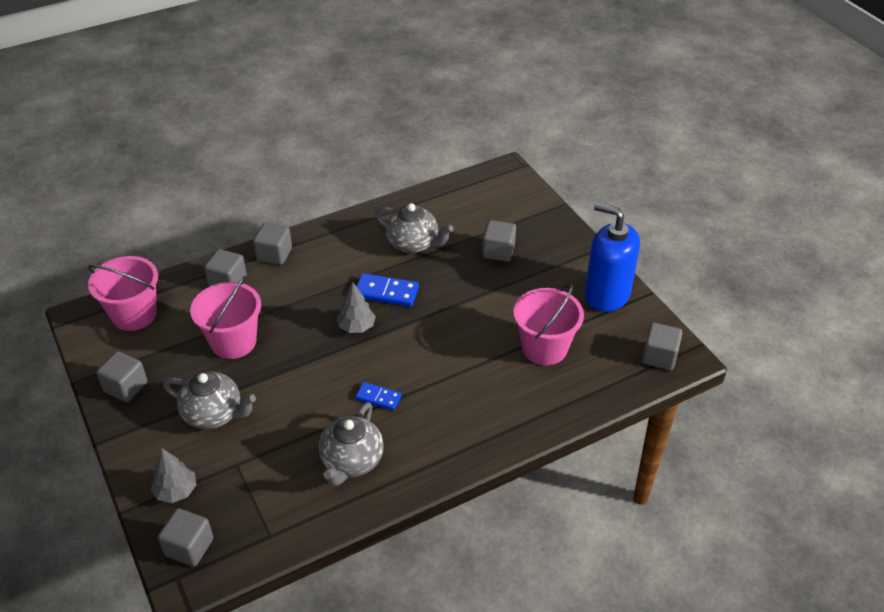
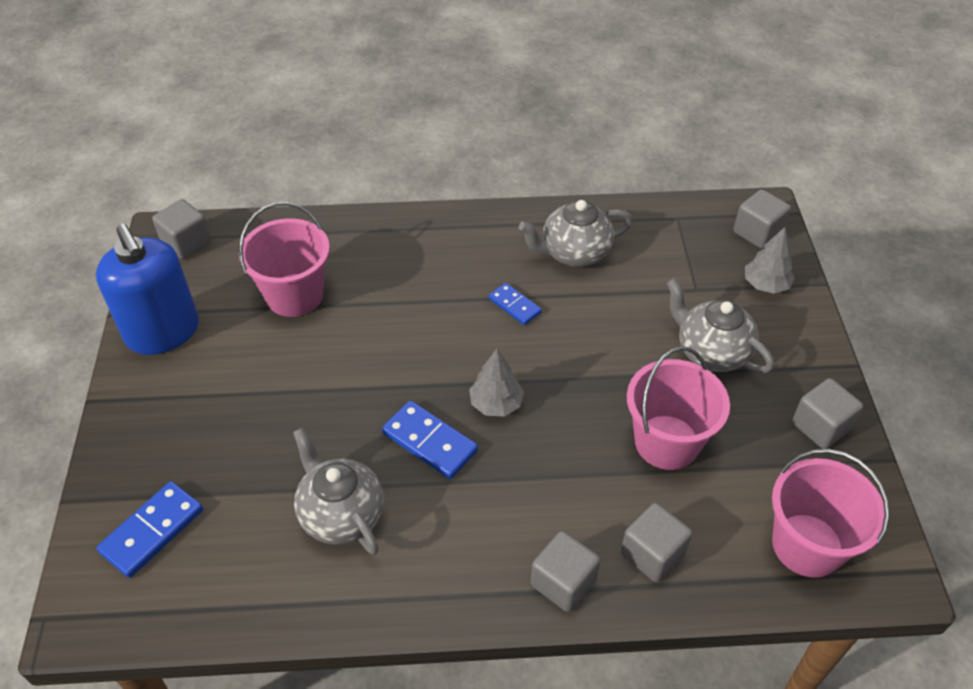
camera: 155 degrees left, 5 degrees up
(351, 461) = (574, 253): grey teapot -> grey teapot turned 150 degrees counterclockwise
(498, 251) = (234, 450): grey cube -> none
(506, 207) = (152, 531): none -> blue domino

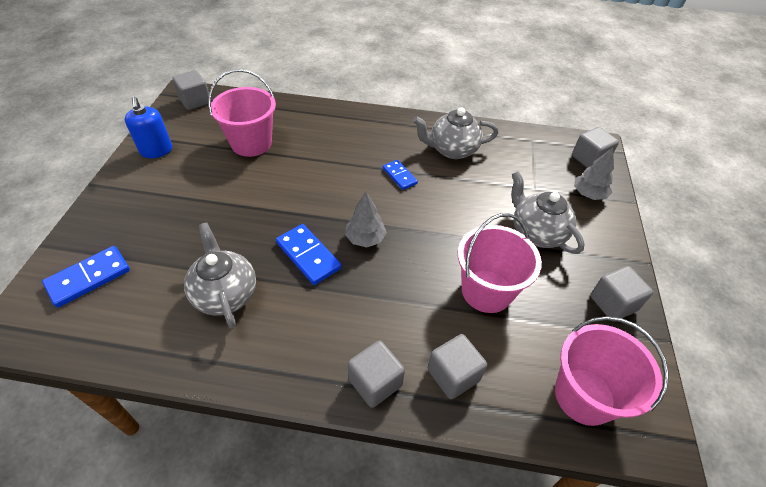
camera: 10 degrees right, 0 degrees up
(163, 332) = (156, 150): blue soap dispenser -> blue soap dispenser, size x0.61

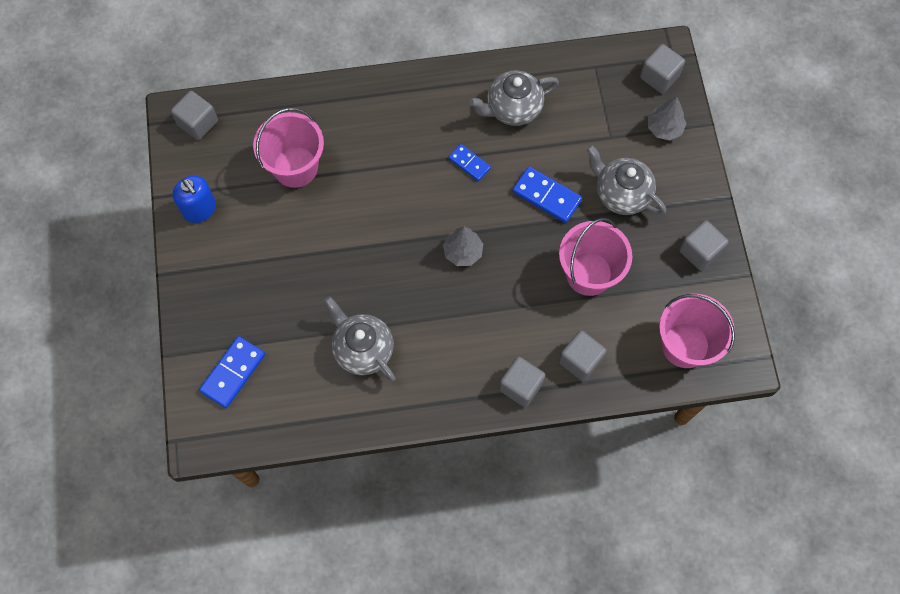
camera: 15 degrees left, 20 degrees up
(308, 255) = (418, 287): blue domino -> blue domino (546, 196)

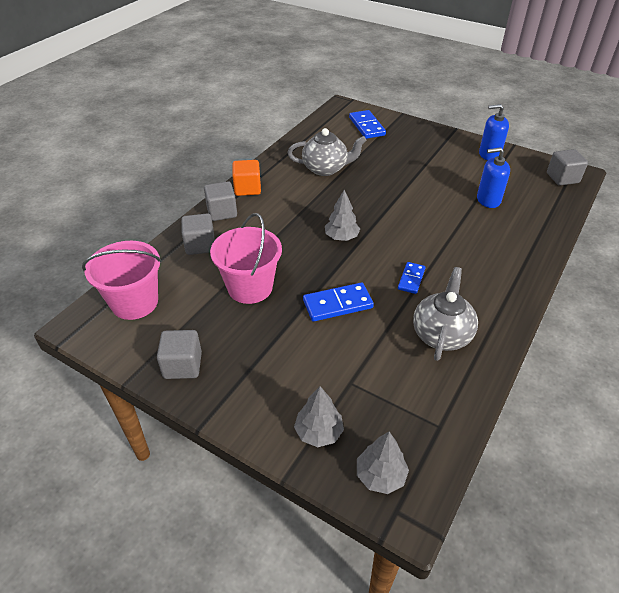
camera: 130 degrees right, 25 degrees down
(295, 167) = (488, 200): pink bucket -> blue soap dispenser
(464, 397) = (247, 188): none -> orange cube
(469, 163) = (411, 279): blue domino -> blue domino turned 60 degrees counterclockwise
(621, 194) = (289, 351): grey teapot -> none
(659, 77) = (380, 476): grey cube -> grey tree

